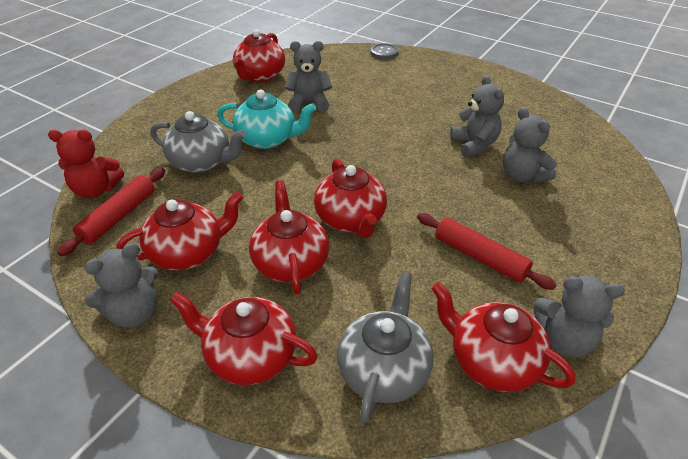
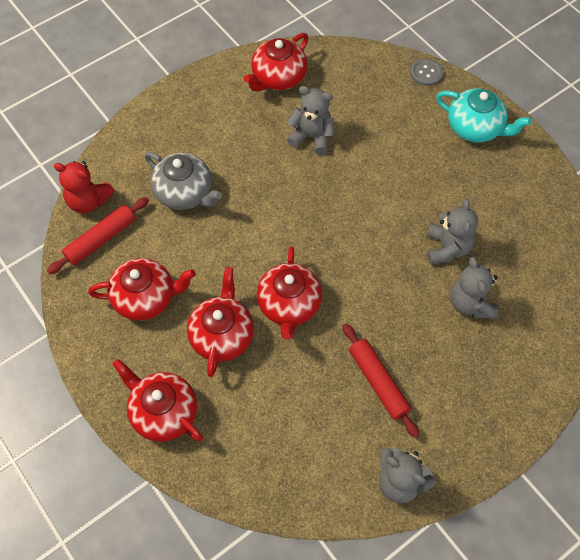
camera: 20 degrees right, 20 degrees up
(134, 313) = (92, 345): grey teddy bear -> none
(267, 139) = (253, 179): turquoise teapot -> turquoise teapot (475, 128)
(384, 370) = (253, 457): grey teapot -> none
(492, 361) = (334, 479): red teapot -> none

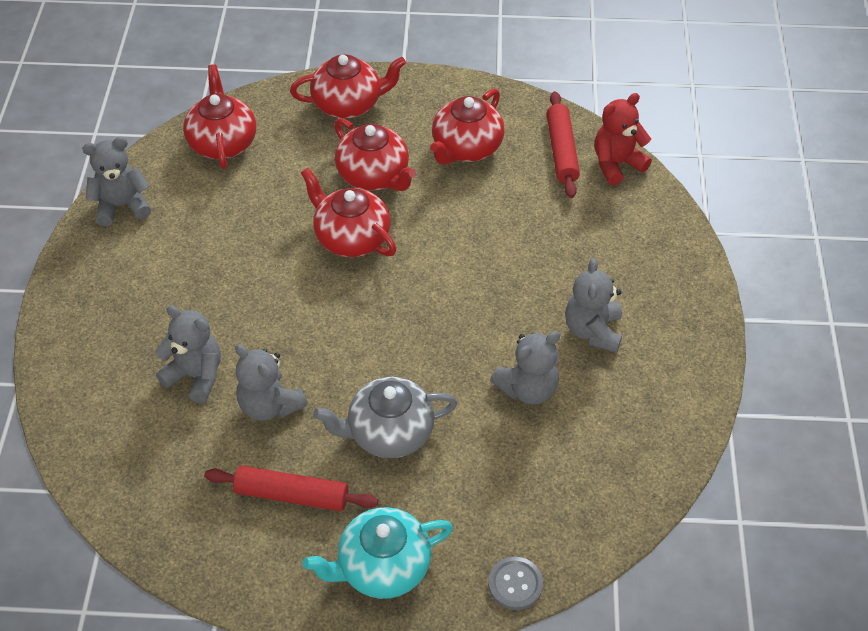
camera: 130 degrees right, 10 degrees down
(185, 193) = (557, 237): grey teapot -> grey teapot (389, 432)
(243, 132) = (593, 331): none -> grey teddy bear
(278, 78) = (647, 416): red teapot -> red teapot (223, 142)
(378, 382) = (211, 250): red rolling pin -> red rolling pin (292, 495)

